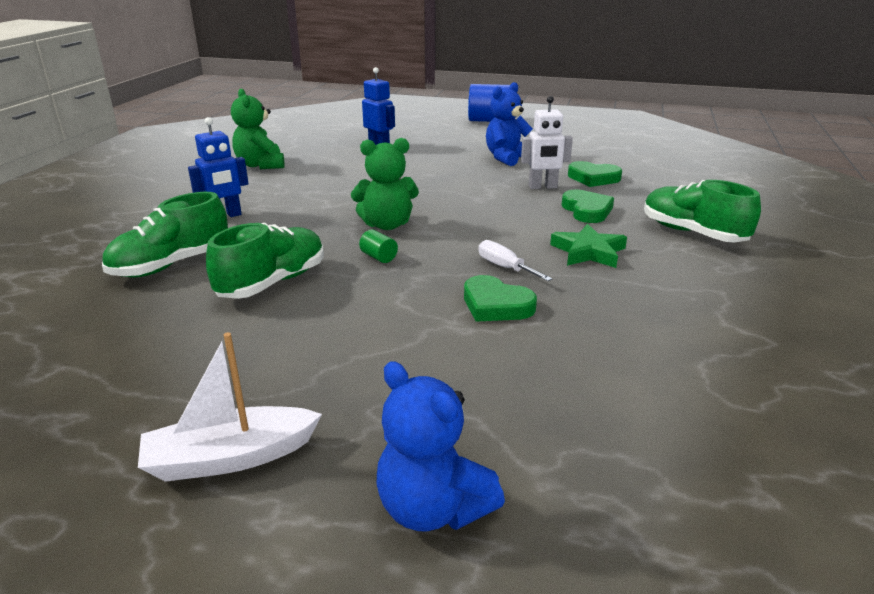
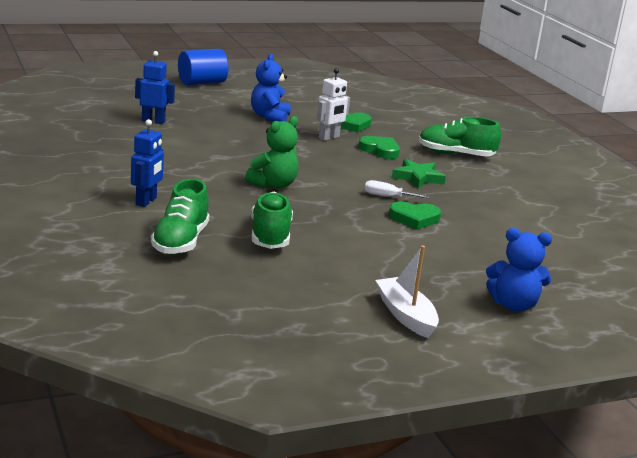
camera: 40 degrees left, 5 degrees down
(230, 457) = (406, 315): white boat -> white boat turned 120 degrees clockwise
(260, 165) = (85, 155): green teddy bear -> none
(379, 257) = (306, 207): green cylinder -> none

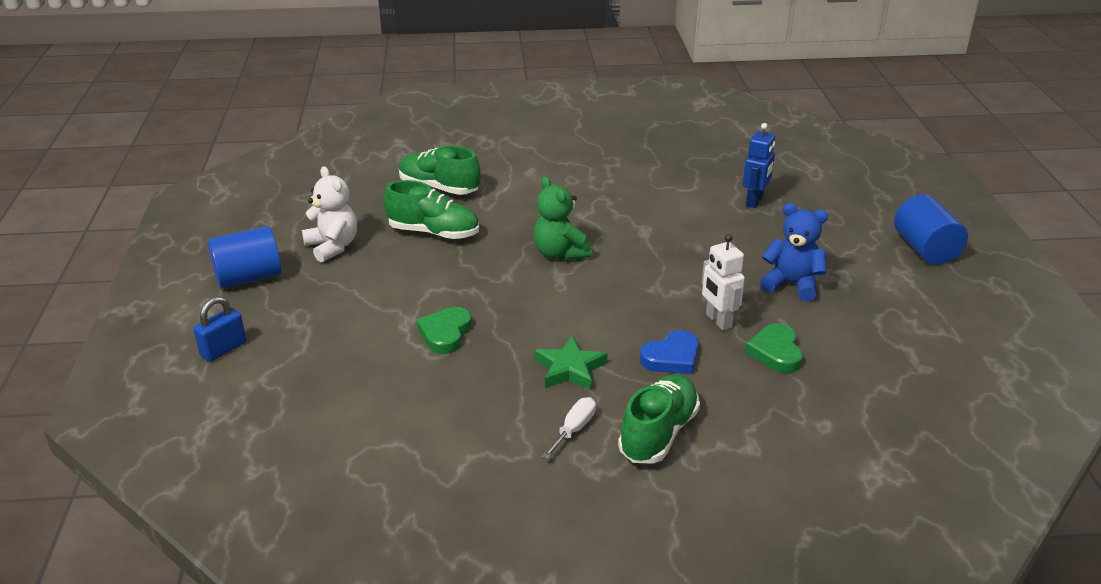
camera: 110 degrees right, 10 degrees up
(146, 201) = (528, 180): blue robot -> none
(324, 281) = (333, 247): none -> white teddy bear
(380, 150) = (671, 357): green heart -> blue heart
(387, 197) = (512, 327): white screwdriver -> white screwdriver (574, 429)
(406, 315) = (248, 277): white boat -> blue cylinder
(513, 305) = (223, 349): blue teddy bear -> blue padlock

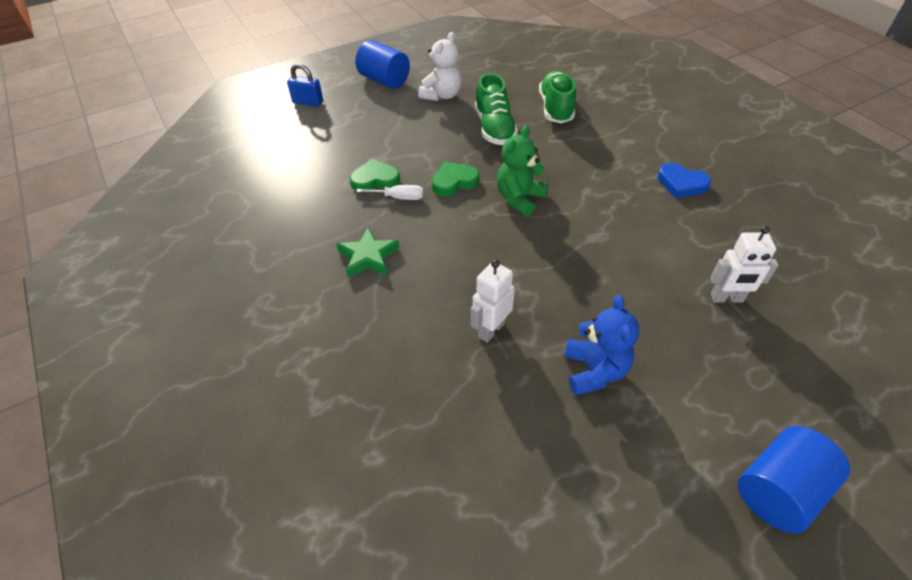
camera: 65 degrees right, 15 degrees up
(574, 429) = (296, 284): white screwdriver -> white screwdriver (399, 197)
(658, 433) = (311, 336): green shoe -> none
(671, 357) = (417, 313): blue heart -> blue heart (681, 184)
(754, 201) = (726, 298): blue robot -> white robot
(775, 352) = (468, 387): green heart -> green heart (454, 182)

